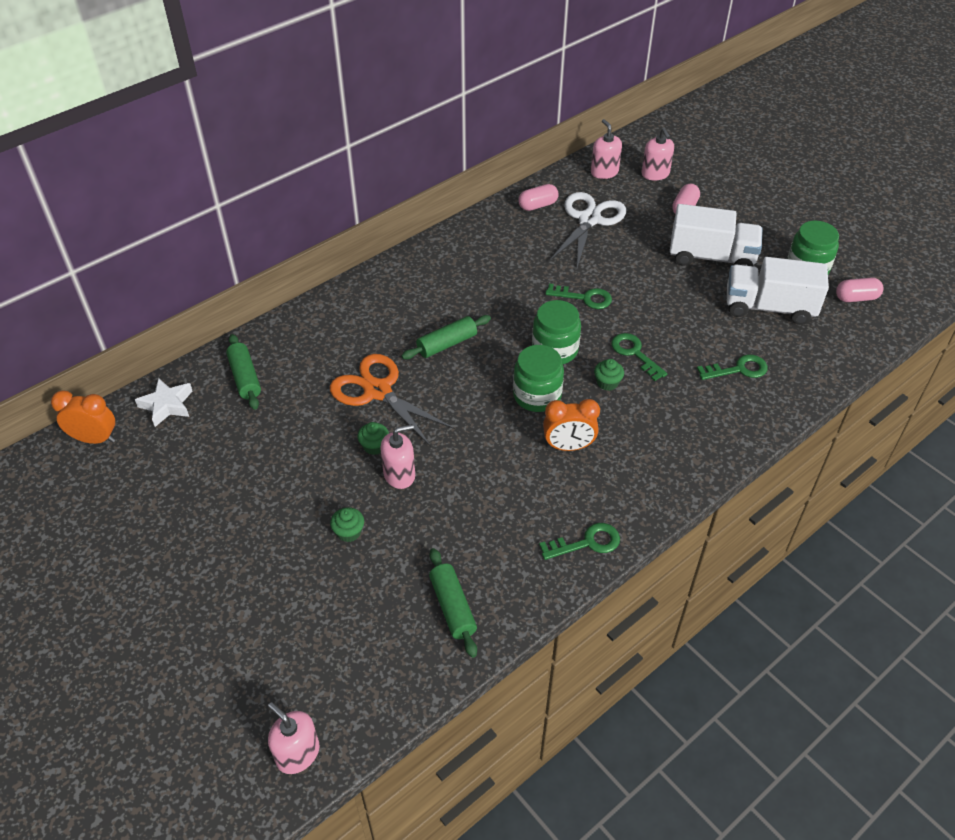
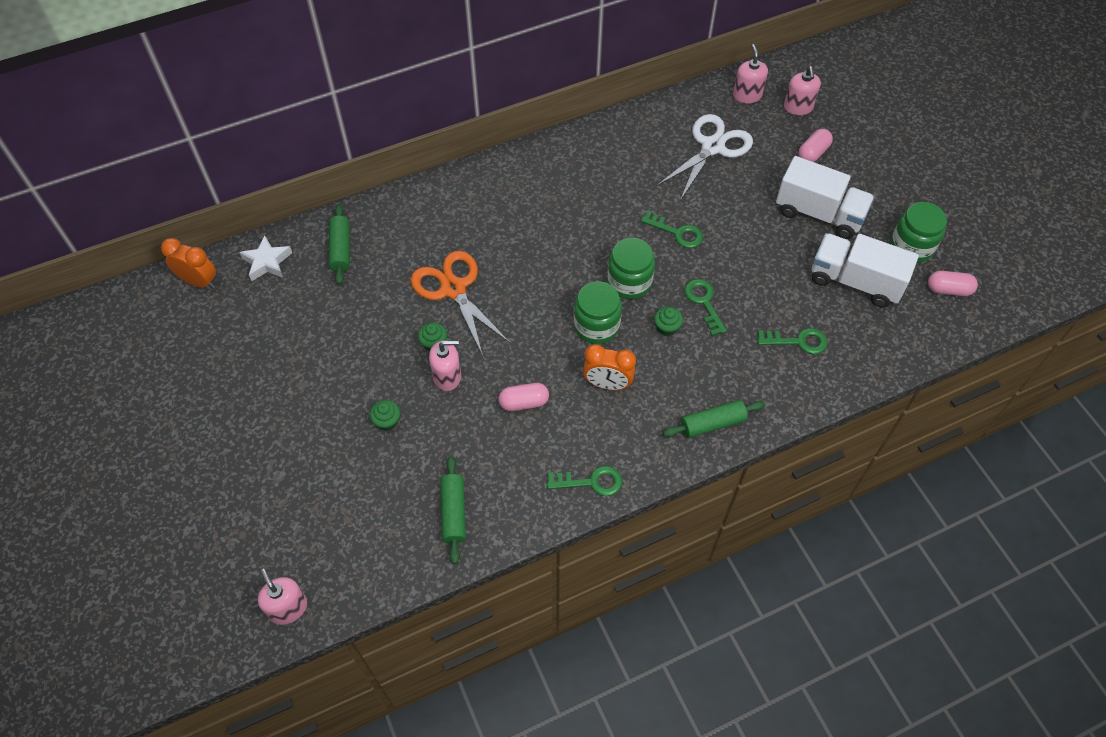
camera: 15 degrees right, 10 degrees up
(447, 344) = (531, 254): green rolling pin -> green rolling pin (712, 423)
(538, 205) = (667, 121): pink capsule -> pink capsule (524, 402)

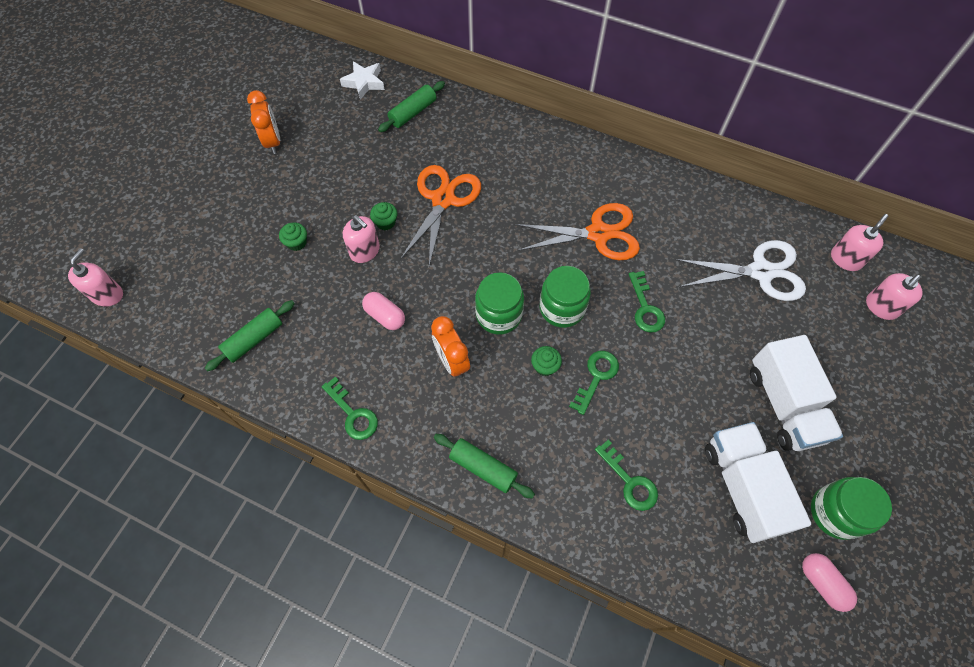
camera: 50 degrees right, 5 degrees up
(199, 281) = (316, 61): orange clock -> orange clock (273, 142)
(588, 214) = (598, 234): none -> orange scissors
(813, 153) = (845, 353): pink capsule -> none

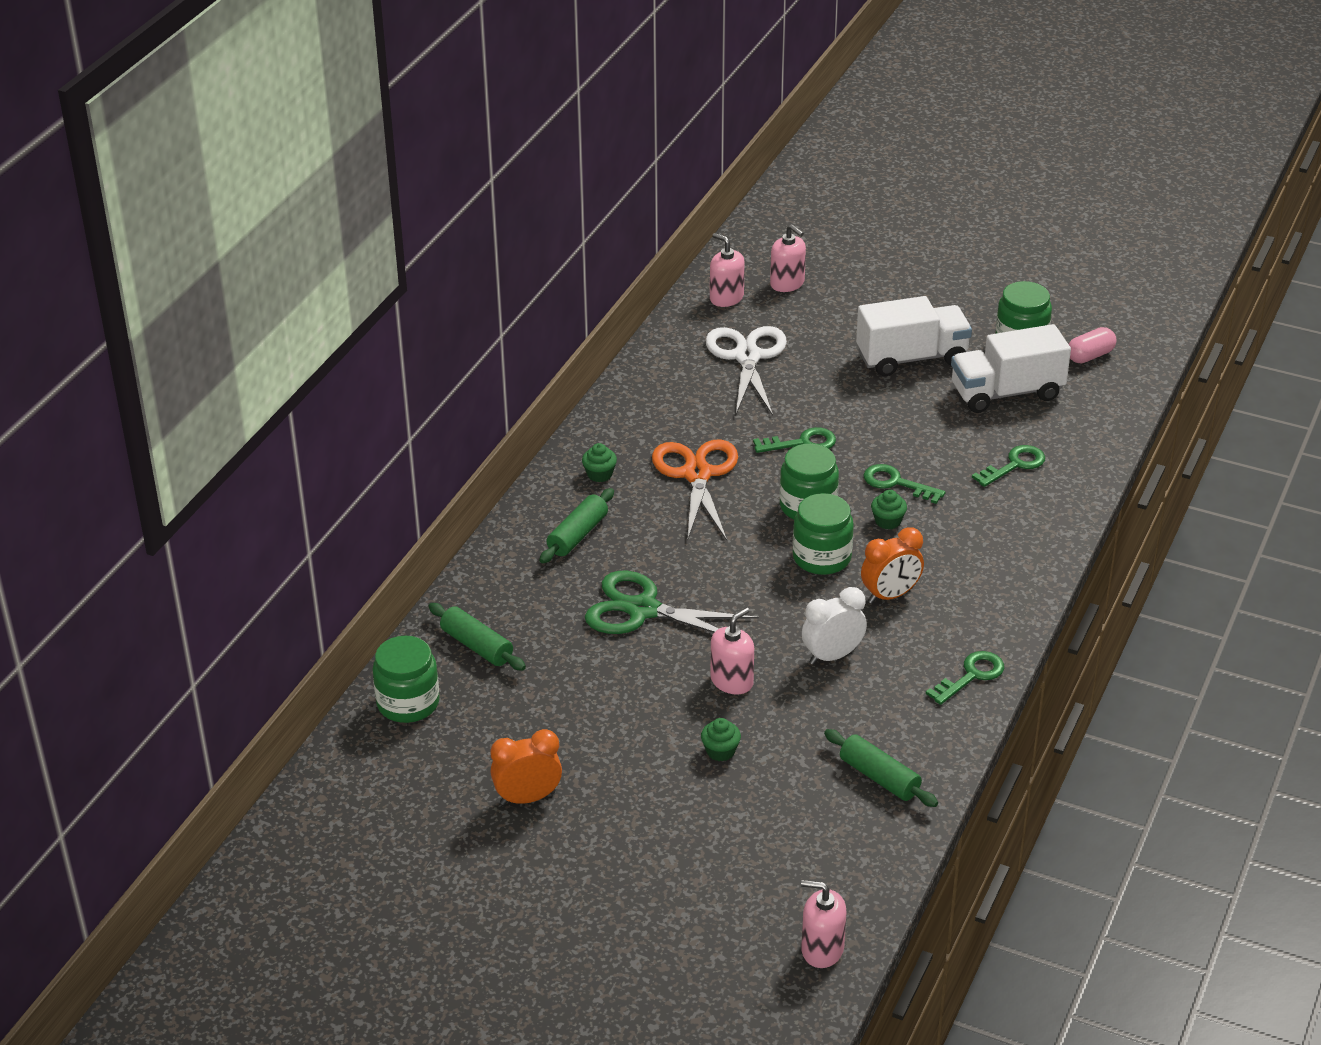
camera: 90 degrees left, 25 degrees down
(364, 83) = (408, 703): white star -> green jar
(385, 222) = (683, 664): green cupcake -> green cupcake (599, 474)
(385, 316) = (832, 656): pink capsule -> white clock
(443, 199) = (643, 610): orange scissors -> green scissors
(483, 468) = (1019, 568): green rolling pin -> green rolling pin (577, 535)

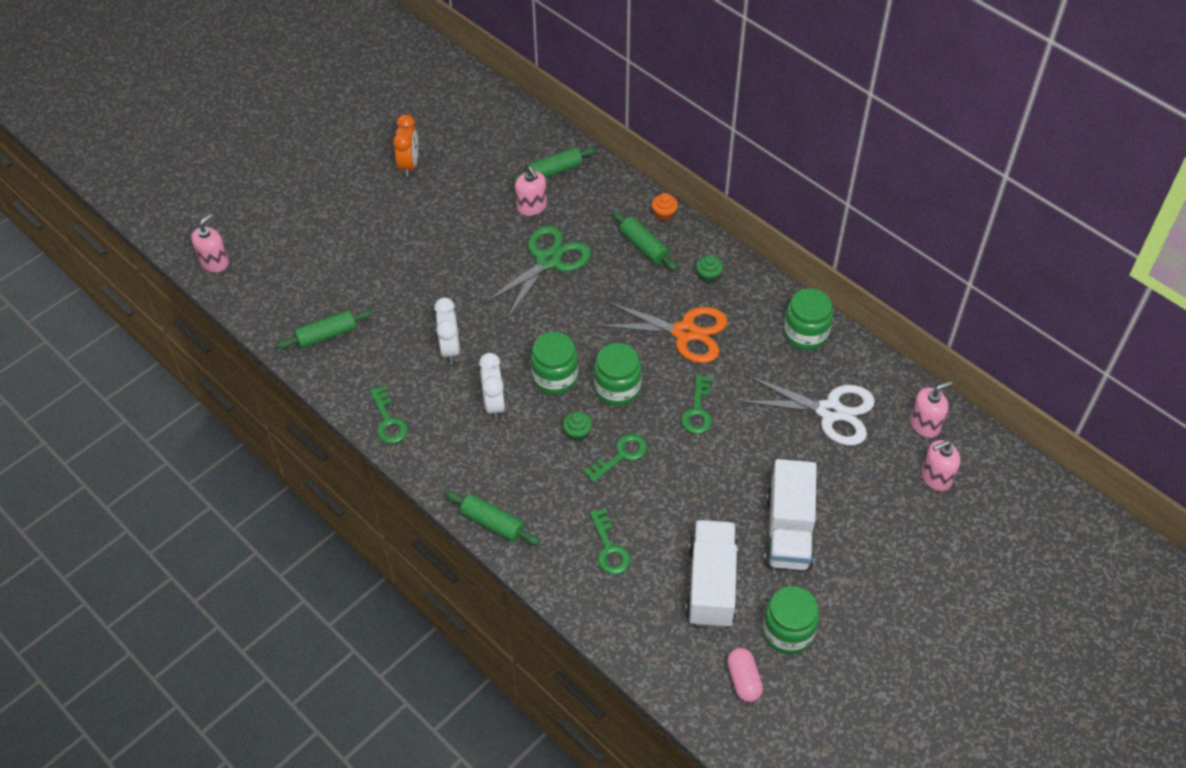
camera: 110 degrees right, 15 degrees up
(408, 703) = (519, 130): green jar -> green jar (805, 333)
(513, 530) = (664, 214): none -> orange cupcake
(720, 751) = (396, 263): green cupcake -> none
(732, 681) = (455, 287): pink soap dispenser -> pink soap dispenser (531, 207)
(890, 595) = (494, 404): orange clock -> white clock
(1045, 553) = (492, 523): none -> green rolling pin

